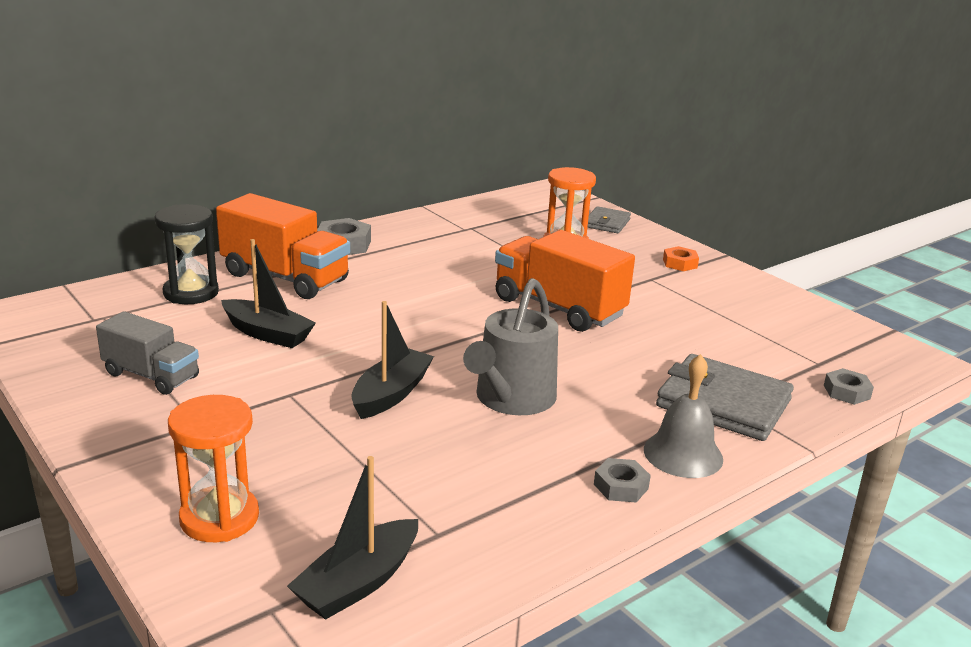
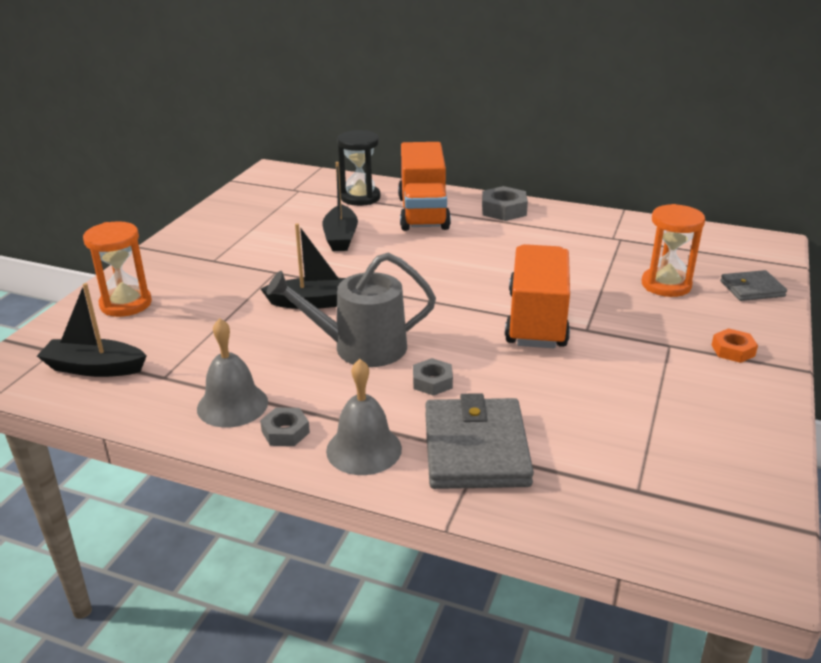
camera: 60 degrees right, 5 degrees up
(151, 375) = (250, 228): grey truck -> none
(543, 503) = (232, 405): none -> grey bell
(846, 392) = (598, 523): grey nut -> grey nut (432, 382)

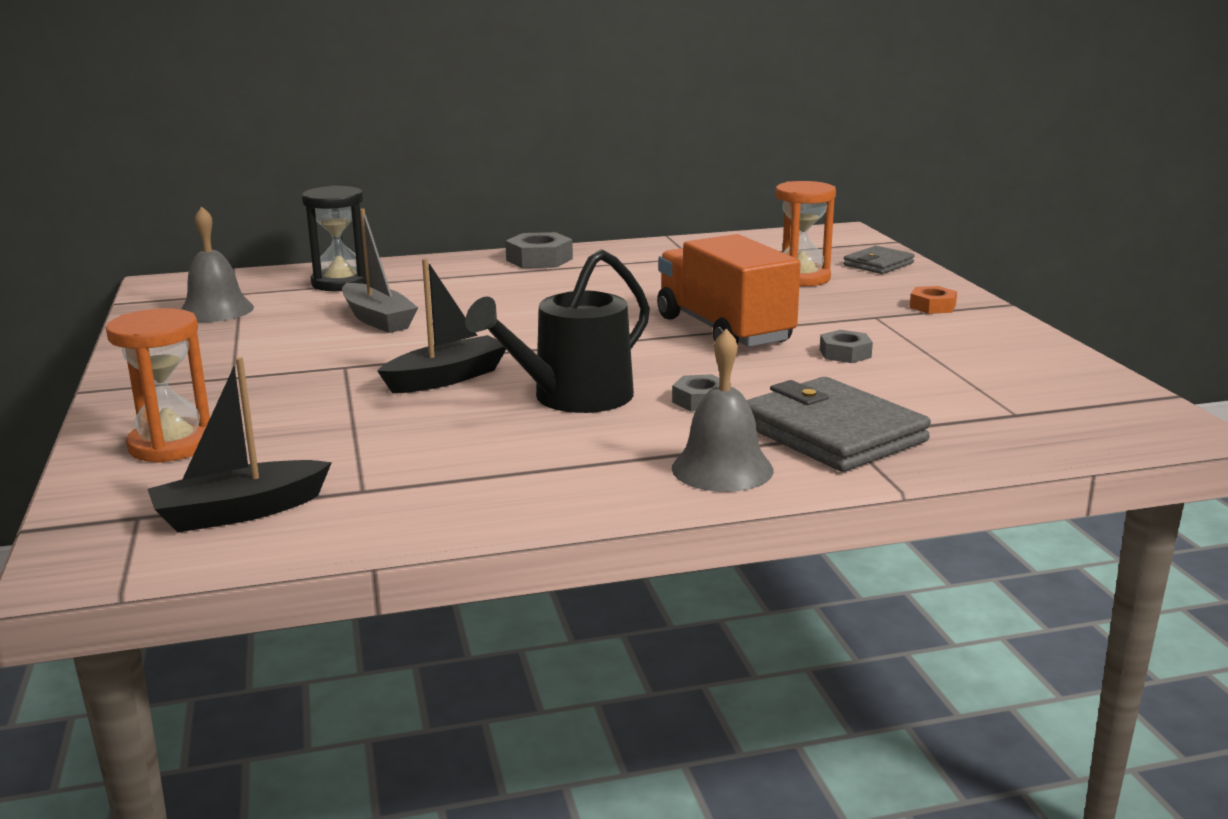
camera: 35 degrees left, 10 degrees down
(232, 405) = (503, 484): grey bell -> grey bell (216, 310)
(285, 432) = (610, 484): grey nut -> grey nut (845, 353)
(340, 237) = (378, 320): black boat -> grey boat
(361, 347) = (573, 398): grey watering can -> black watering can
(423, 213) = (447, 280): orange truck -> none

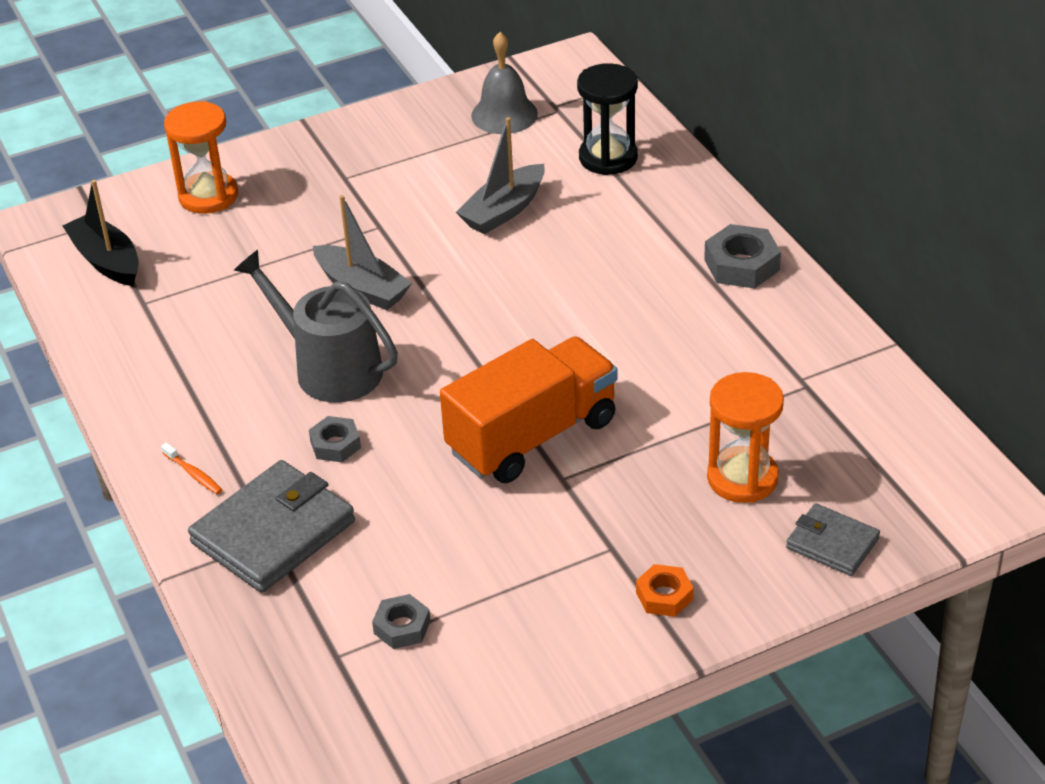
camera: 80 degrees right, 20 degrees up
(446, 378) = (362, 288): black boat -> grey boat
(573, 398) = (330, 368): black watering can -> grey watering can
(722, 469) = (194, 474): grey bell -> orange toothbrush
(845, 353) = (481, 530): grey nut -> grey nut (402, 627)

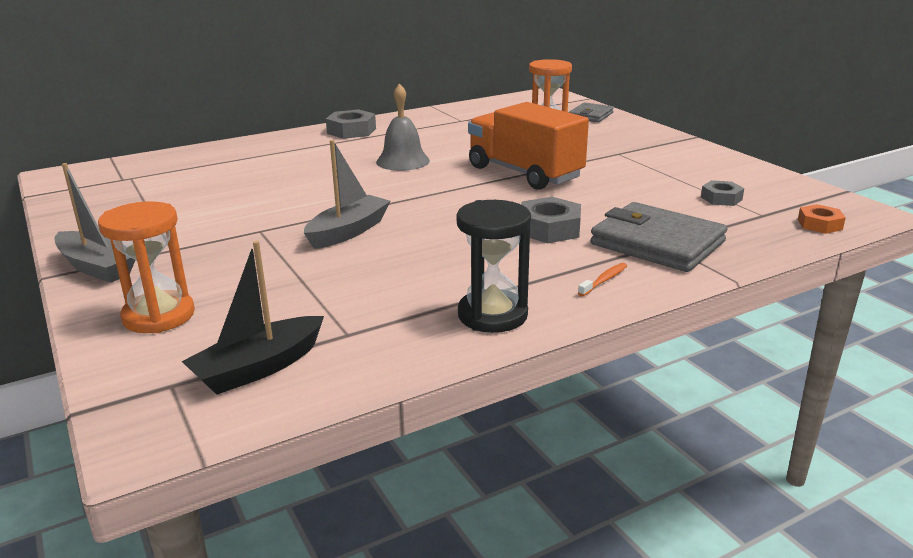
camera: 95 degrees left, 15 degrees down
(330, 368) = (456, 237): grey watering can -> none
(335, 444) = (549, 229): grey nut -> grey nut, size x1.58
(504, 114) = (120, 194): grey bell -> grey bell (403, 161)
(504, 210) = (260, 189): grey boat -> grey boat (96, 267)
(608, 158) = (209, 162): black hourglass -> black hourglass (492, 315)
(664, 596) = (649, 142): orange nut -> orange nut (819, 224)

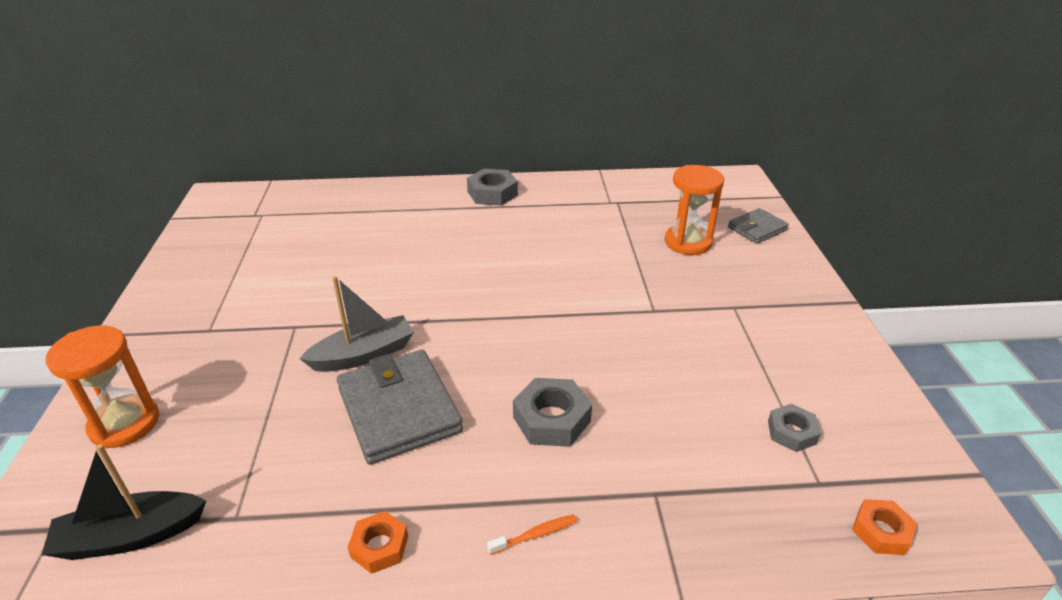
camera: 25 degrees right, 10 degrees up
(96, 267) = (139, 335): grey boat -> none
(403, 161) = (500, 256): grey bell -> none
(492, 315) = (379, 546): black hourglass -> orange nut
(524, 173) = (603, 312): orange truck -> none
(657, 243) = (647, 490): grey wallet -> grey wallet (399, 410)

